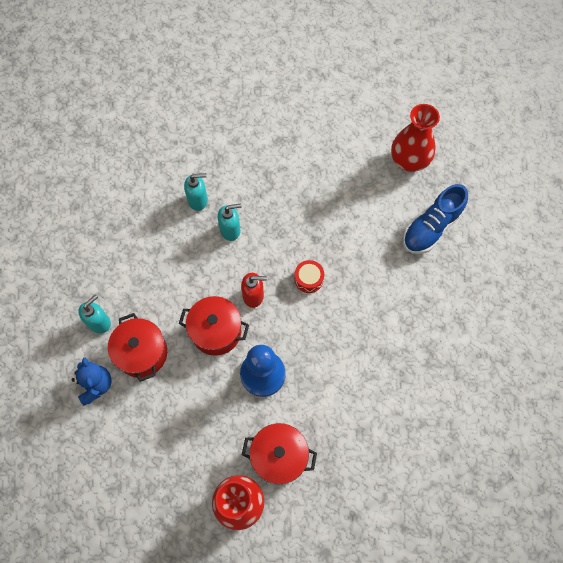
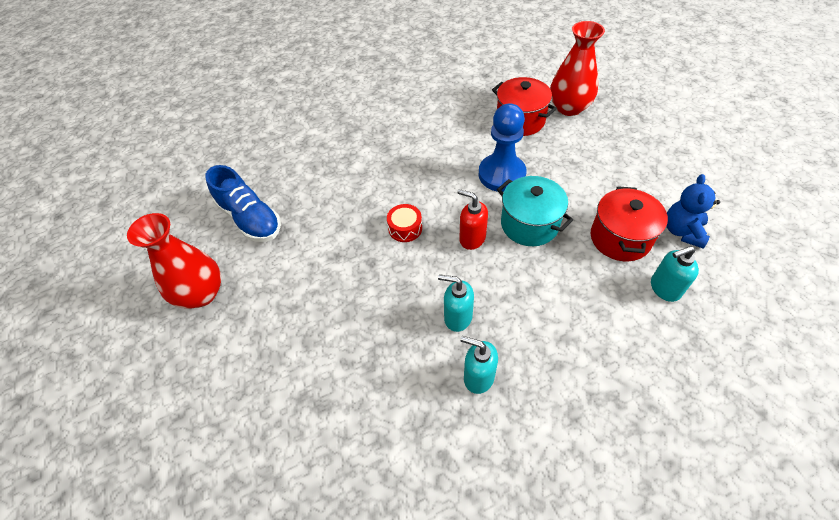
camera: 145 degrees left, 15 degrees down
(216, 331) = (529, 224): red pot -> turquoise pot
(431, 227) = (250, 219): blue shoe -> blue shoe turned 60 degrees clockwise

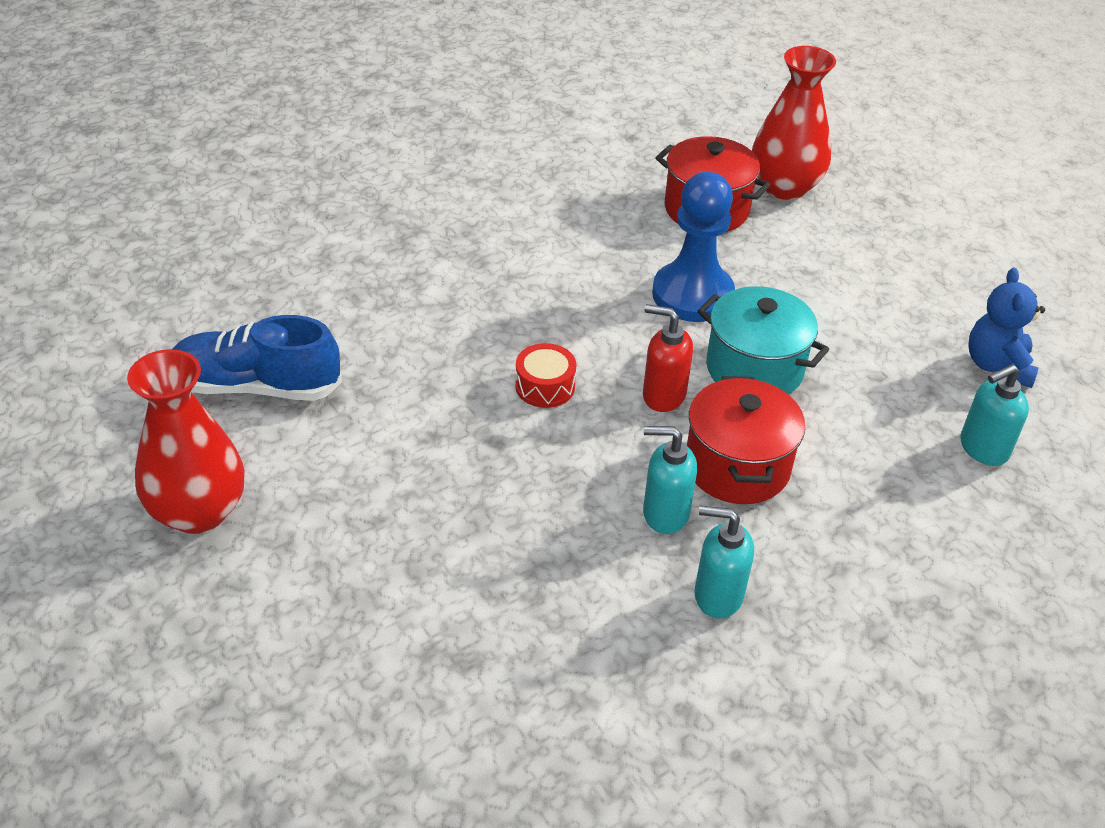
camera: 15 degrees left, 10 degrees down
(250, 219) = (257, 386): blue shoe -> blue shoe turned 150 degrees clockwise
(620, 238) = (903, 381): red pot -> red pot (737, 466)

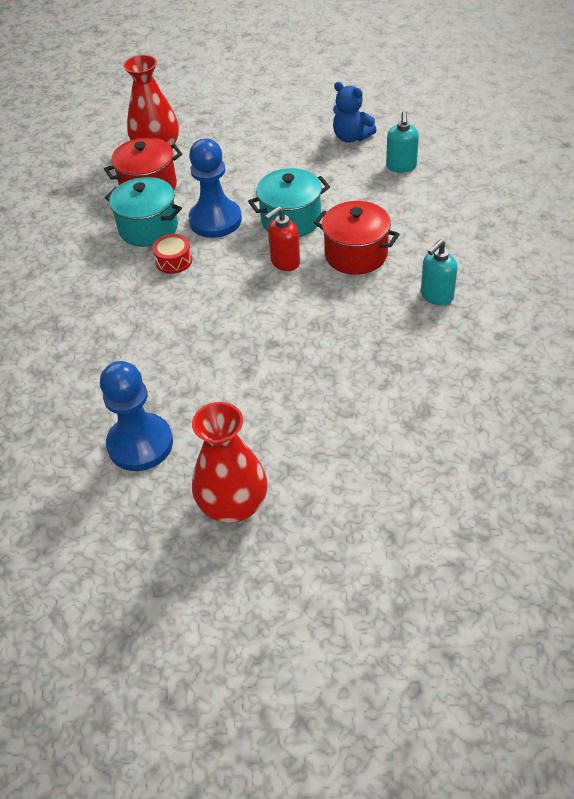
camera: 55 degrees left, 5 degrees up
(257, 386) = (140, 444): blue shoe -> blue pawn
(545, 386) = (242, 307): red drum -> red drum (173, 261)
(628, 241) = (148, 228): none -> turquoise pot
(665, 513) = (370, 294): turquoise soap dispenser -> none

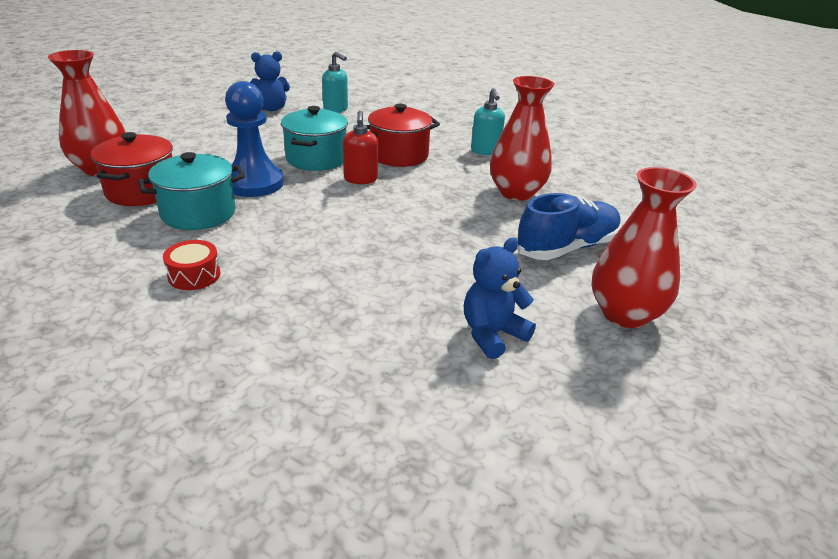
camera: 60 degrees left, 15 degrees down
(140, 444) = (492, 334): blue pawn -> blue teddy bear
(173, 261) = (267, 219): red drum -> red drum (194, 275)
(303, 431) = (566, 247): none -> blue shoe
(371, 356) = (516, 192): none -> red vase

